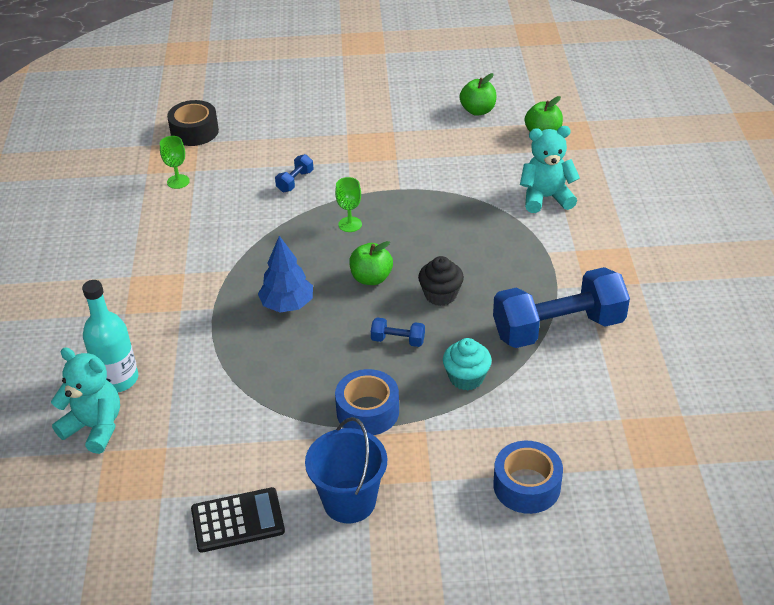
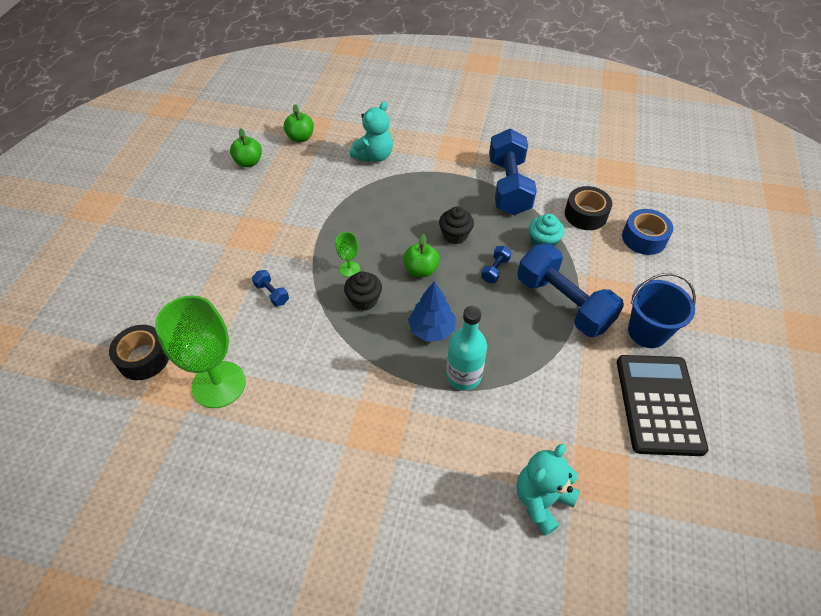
camera: 75 degrees left, 10 degrees up
(117, 379) = (485, 474): turquoise bottle -> turquoise bottle (463, 376)
(178, 181) = (219, 384): green goblet -> green goblet, size x2.28
(237, 520) = (659, 404): black calculator -> black calculator, size x1.58
(310, 245) = (364, 300): none -> black cupcake
(367, 411) = (563, 303): blue tape -> blue dumbbell
(543, 415) = (585, 215): none -> black tape
(546, 198) = (374, 156): turquoise teddy bear -> turquoise teddy bear turned 150 degrees counterclockwise

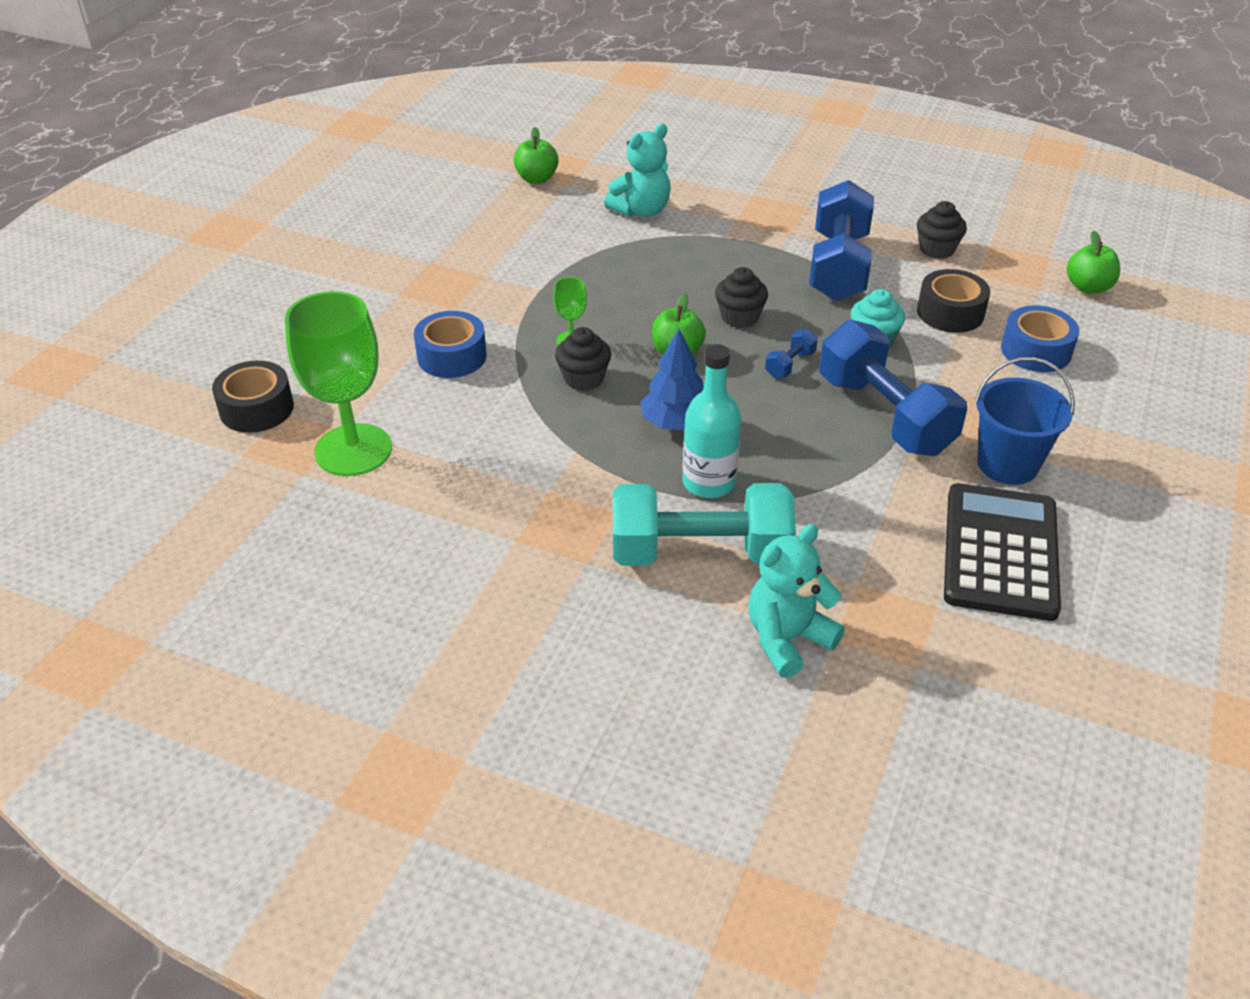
camera: 10 degrees right, 10 degrees down
(249, 162) = (454, 201): green apple -> green apple (1088, 287)
(272, 293) = (452, 356): blue dumbbell -> blue tape
(470, 436) = (700, 553): none -> turquoise dumbbell
(566, 165) = (937, 249): none -> black cupcake

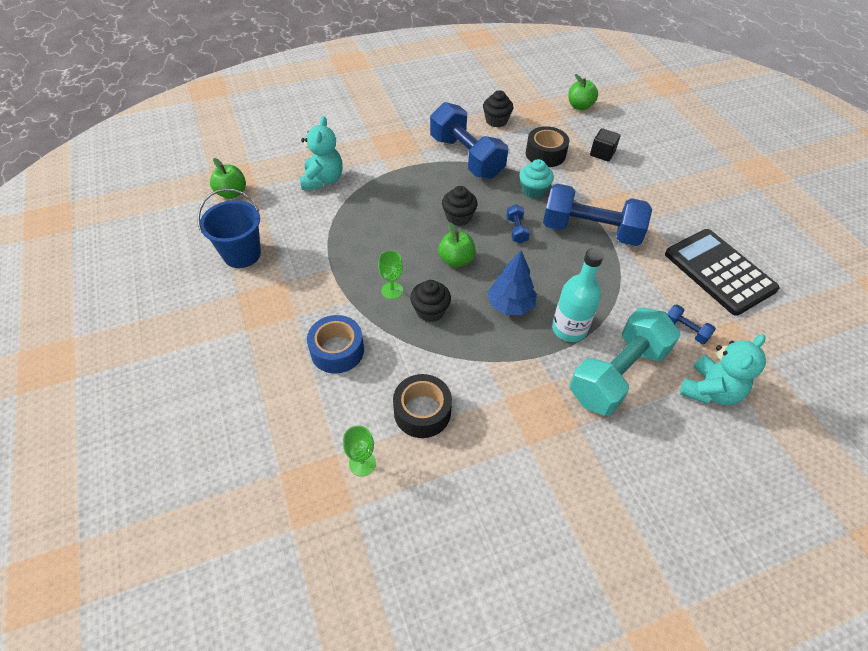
camera: 45 degrees left, 10 degrees up
(256, 409) = (257, 486): black tape -> black tape (422, 412)
(353, 450) = (362, 463): green goblet -> green goblet, size x0.44
(787, 639) = (709, 390): turquoise teddy bear -> turquoise teddy bear turned 150 degrees counterclockwise
(851, 572) = (685, 330): none -> blue dumbbell
(1007, 464) = (666, 223): blue bucket -> blue bucket (242, 254)
(1035, 351) = (602, 153): blue tape -> black cube

